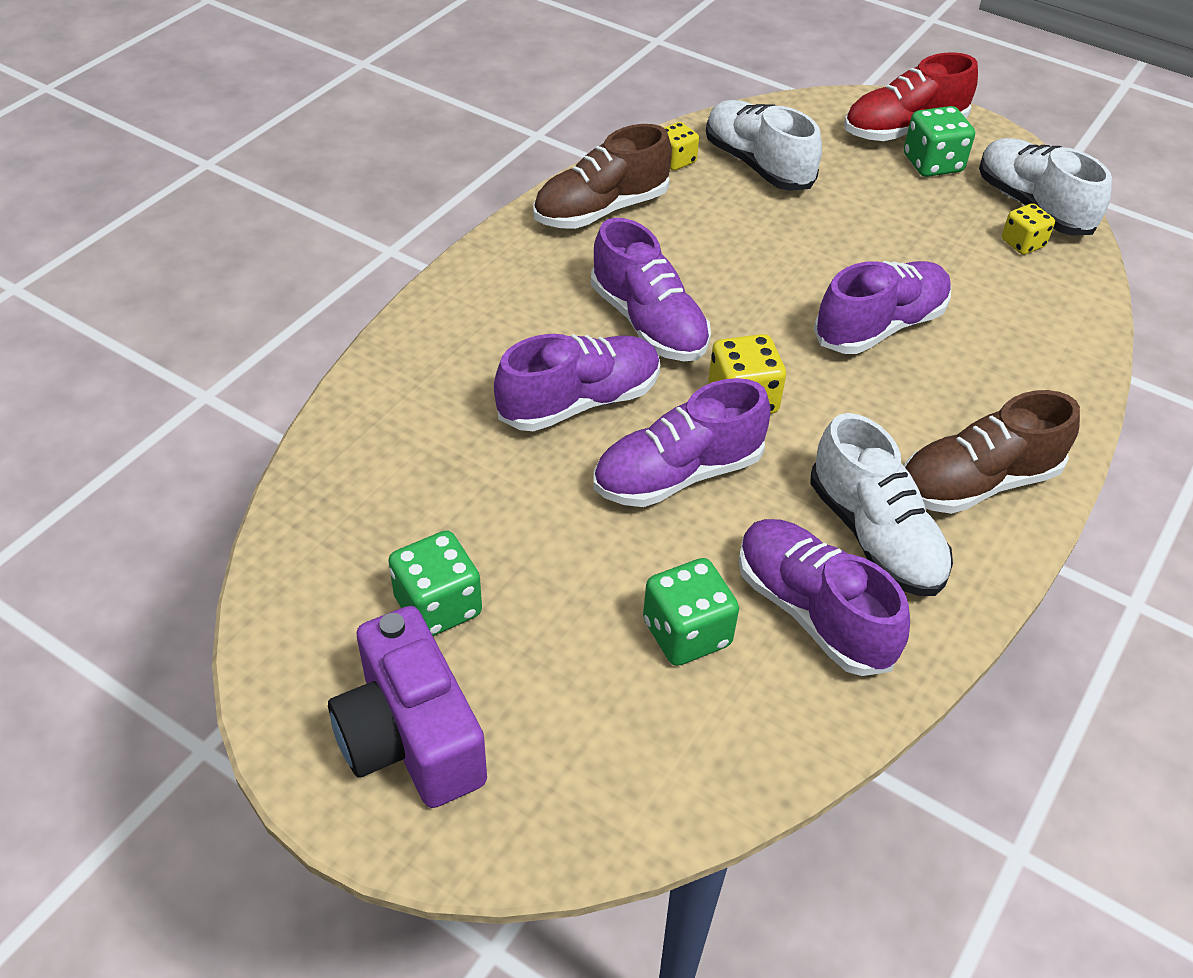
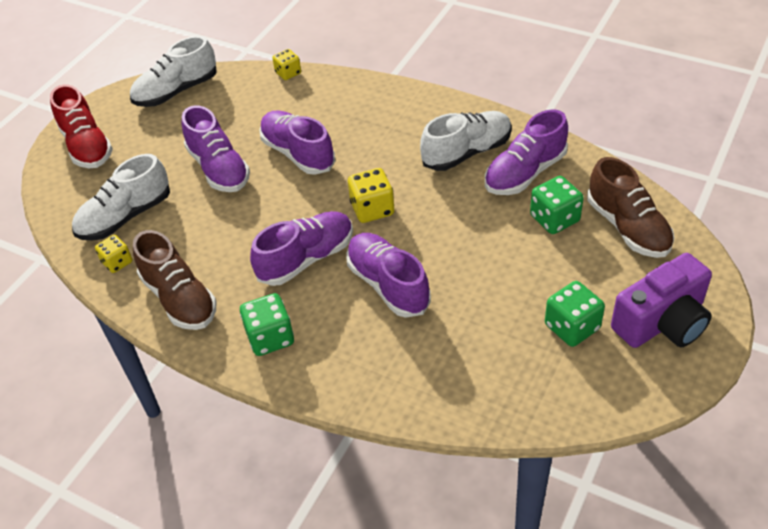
camera: 90 degrees left, 0 degrees up
(677, 475) = (441, 232): purple shoe -> purple shoe (219, 169)
(932, 164) = (129, 132): green dice -> green dice (270, 337)
(976, 483) = (420, 117): brown shoe -> brown shoe (628, 227)
(1022, 243) = (214, 96): yellow dice -> yellow dice (288, 73)

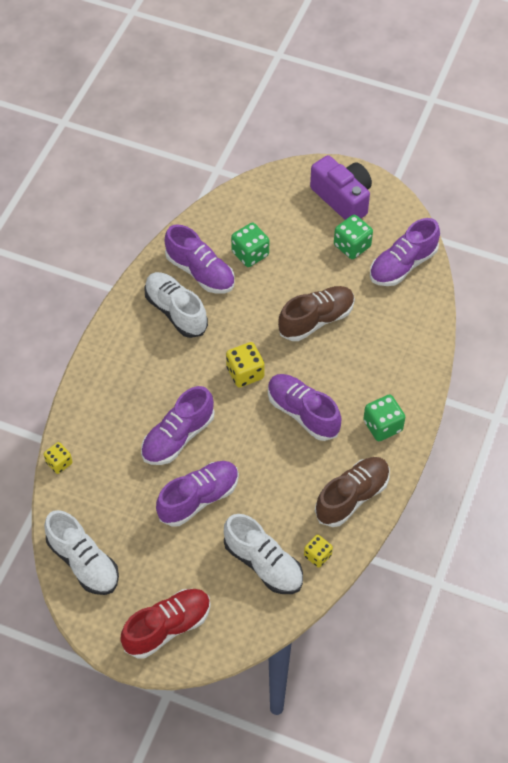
camera: 100 degrees left, 10 degrees up
(388, 285) = (324, 355): purple shoe -> purple shoe (402, 265)
(628, 227) = (257, 211): brown shoe -> brown shoe (316, 320)

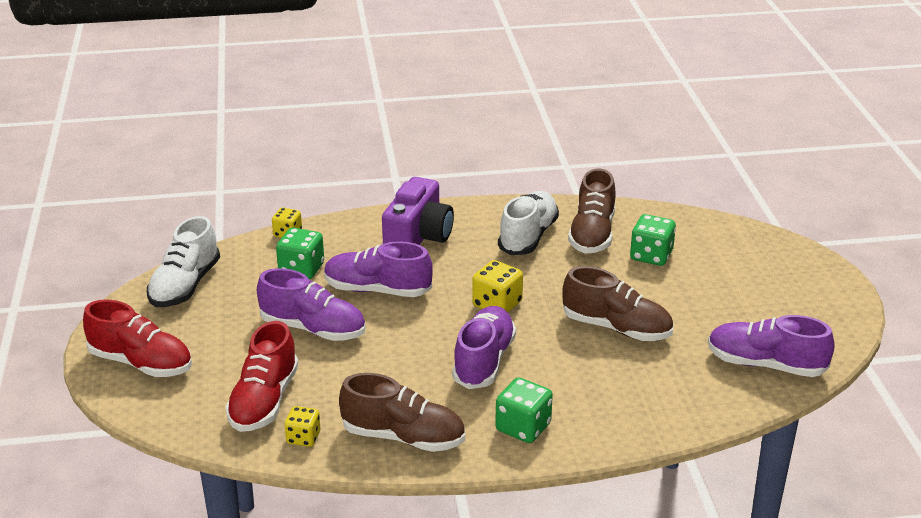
camera: 60 degrees right, 25 degrees down
(200, 272) = (592, 234): purple shoe -> brown shoe
(263, 563) = (264, 401): white shoe -> red shoe
(342, 198) = (801, 290): purple camera -> purple camera (418, 237)
(352, 246) = (745, 318): green dice -> green dice (301, 269)

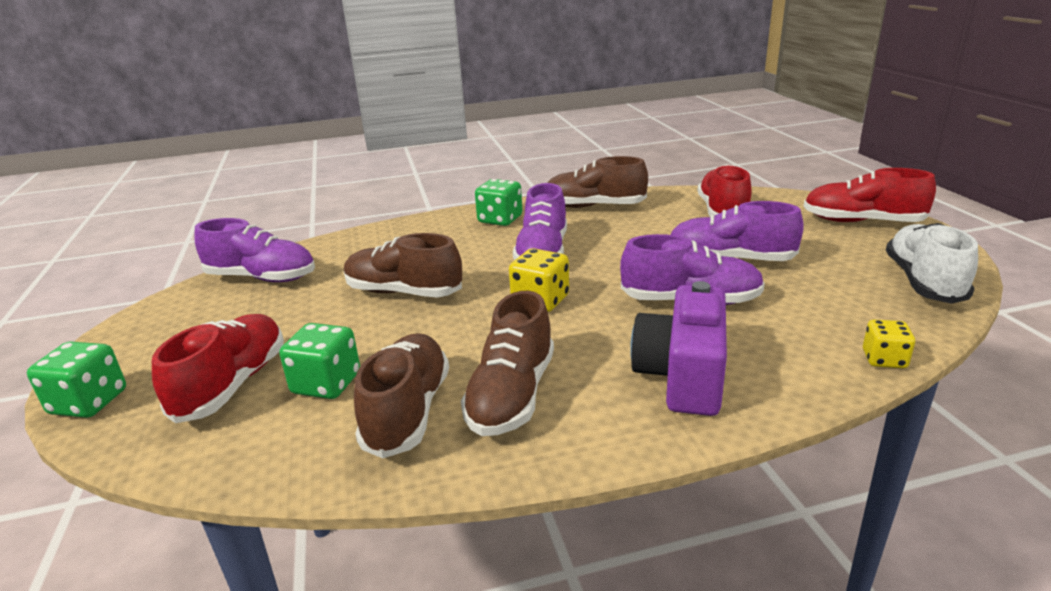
camera: 175 degrees right, 5 degrees down
(301, 269) = (807, 313): green dice -> green dice (89, 402)
(303, 437) = (671, 199): yellow dice -> none
(528, 236) = (512, 395): white shoe -> brown shoe
(717, 262) = (233, 384): none -> red shoe

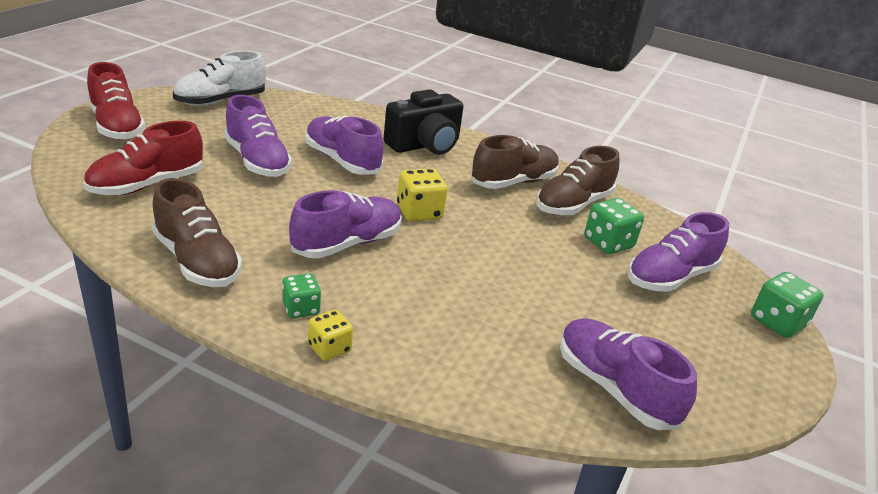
camera: 145 degrees left, 5 degrees up
(233, 384) = (670, 277): red shoe -> purple shoe
(403, 292) = (499, 279): brown shoe -> none
(500, 219) = (301, 308): green dice -> green dice, size x0.65
(682, 376) = (425, 145): purple camera -> black camera
(884, 359) = (335, 104): yellow dice -> yellow dice (329, 348)

